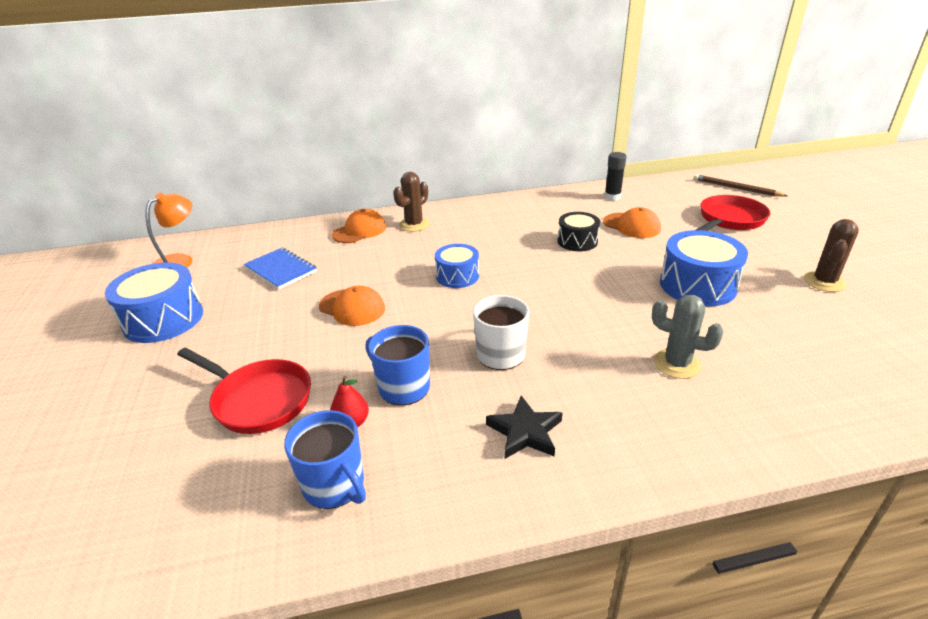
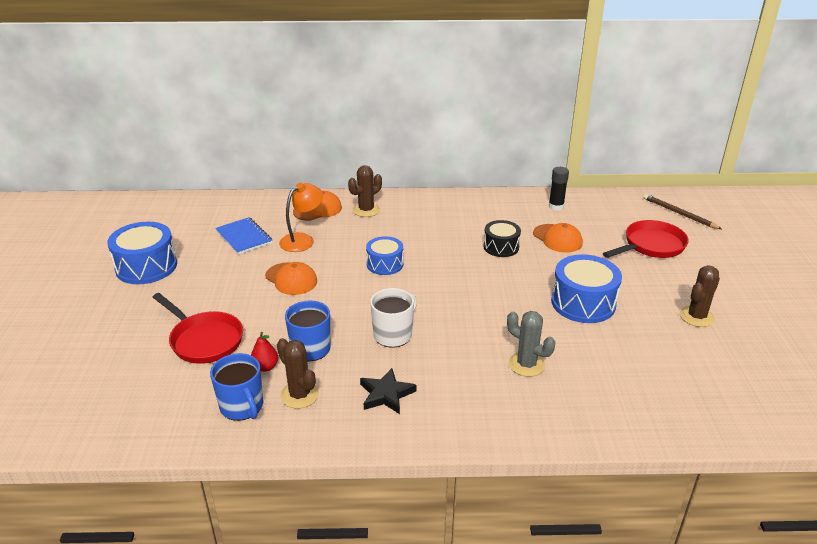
camera: 10 degrees right, 0 degrees up
(179, 261) = (166, 217): orange lamp -> orange lamp (302, 240)
(410, 454) = (299, 395): none -> brown cactus

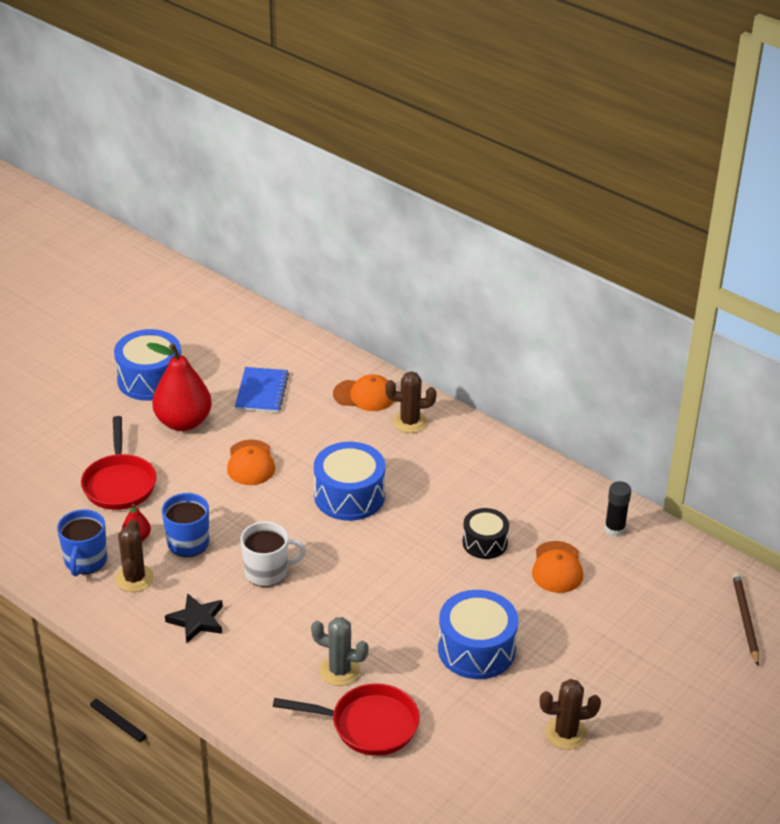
camera: 40 degrees right, 5 degrees up
(207, 279) = (183, 422): none -> red pear
(302, 240) = (309, 424): orange lamp -> none
(385, 264) = (349, 496): blue drum -> blue drum, size x1.61
(526, 364) = (340, 671): grey cactus -> grey cactus turned 60 degrees counterclockwise
(651, 246) = (646, 636): red pan -> red pan (368, 725)

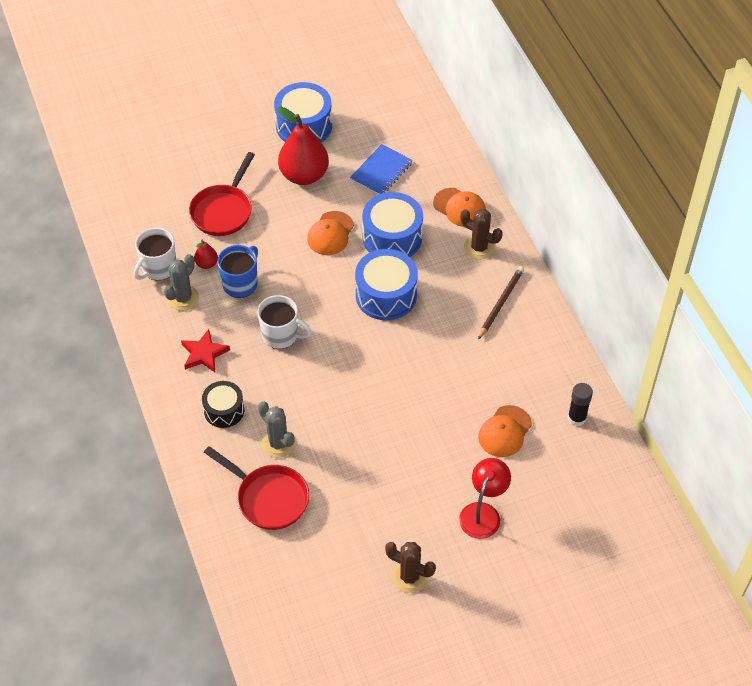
camera: 30 degrees right, 15 degrees up
(85, 561) = (158, 268): blue mug -> white mug
(134, 578) = (183, 298): brown cactus -> grey cactus
(196, 621) = (204, 354): black star -> red star
(476, 649) = (391, 473): blue drum -> blue drum (392, 238)
(485, 542) = (463, 383): black drum -> black drum (224, 410)
(592, 646) = (483, 513): none -> red lamp
(745, 619) = (625, 548): brown pencil -> brown pencil (501, 303)

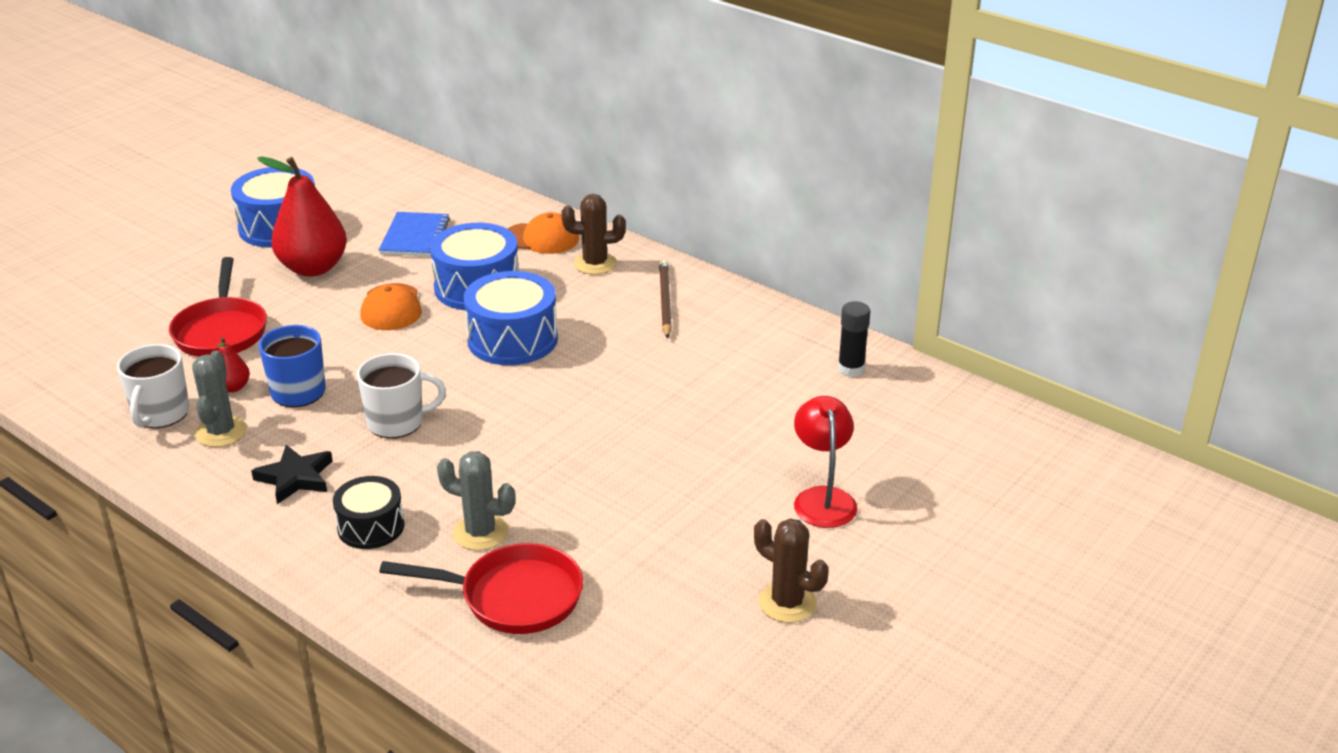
camera: 30 degrees left, 20 degrees down
(204, 354) = (295, 478): red star -> black star
(409, 577) = (787, 603): brown cactus -> brown cactus turned 45 degrees clockwise
(505, 431) = (776, 411): orange cap -> none

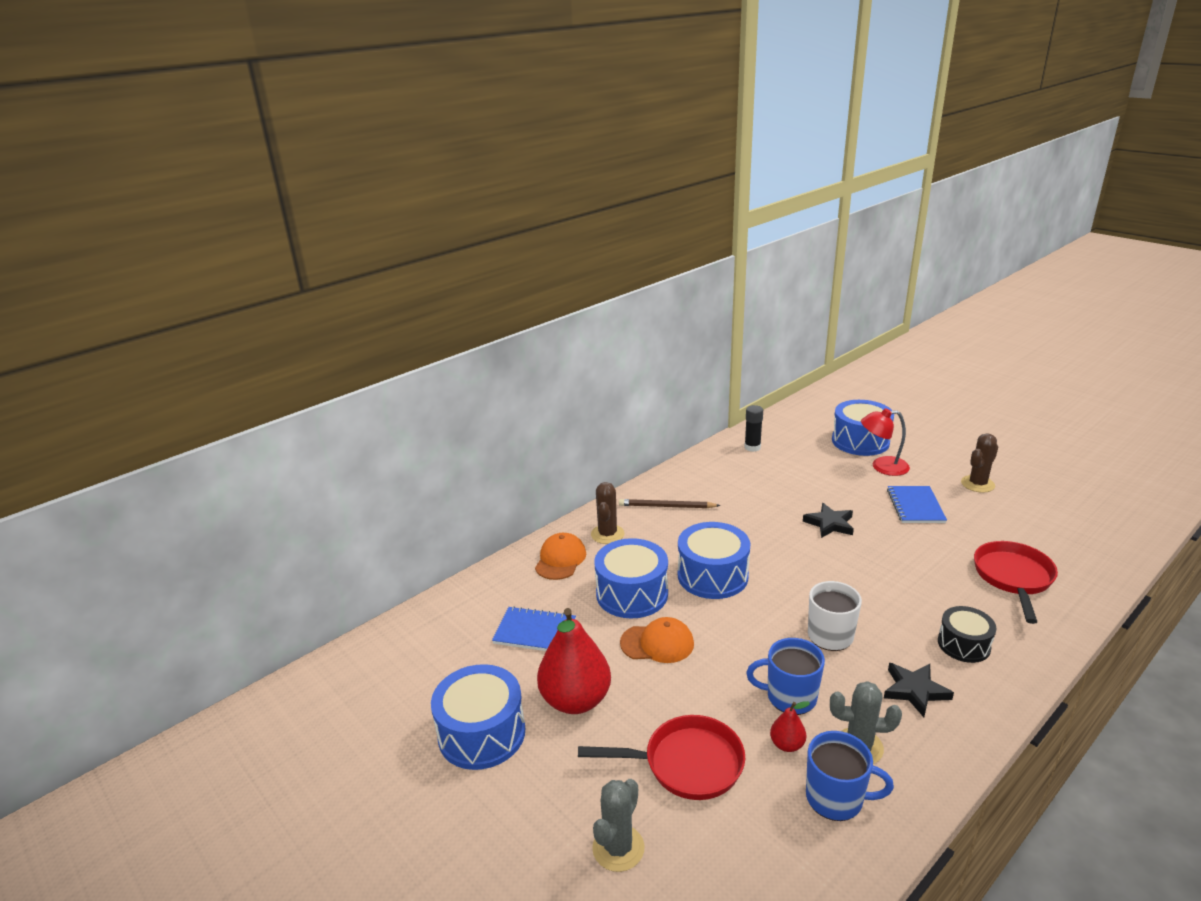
camera: 80 degrees left, 5 degrees down
(160, 414) = (836, 798): white mug -> blue mug
(480, 533) = (953, 591): grey cactus -> grey cactus (618, 848)
(639, 434) = (829, 524): none -> black star
(701, 522) = (915, 506): none -> blue notebook
(908, 481) = (860, 441): none -> blue drum

